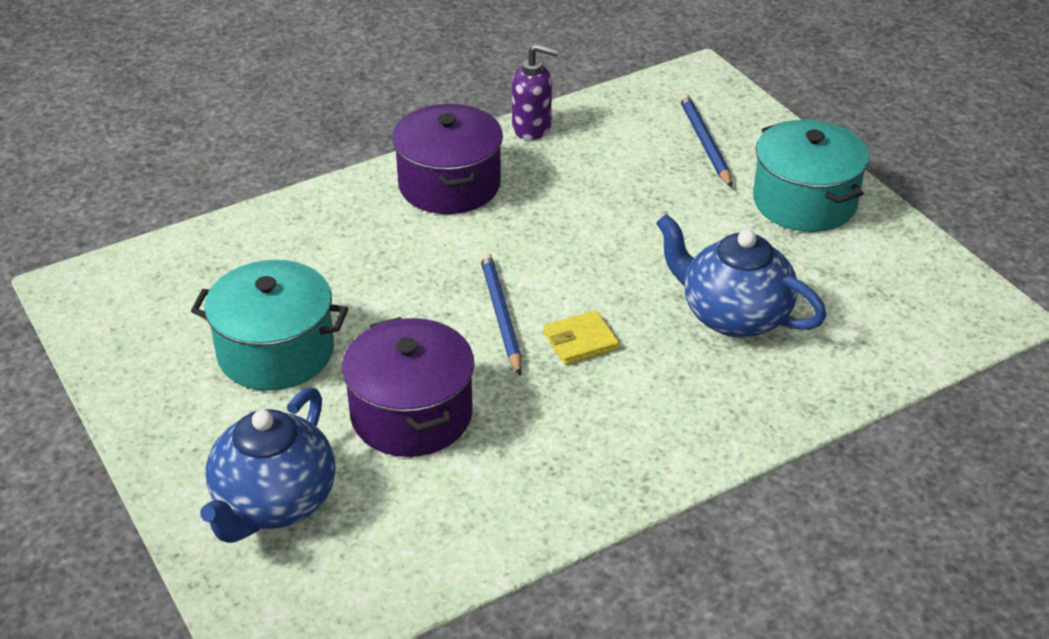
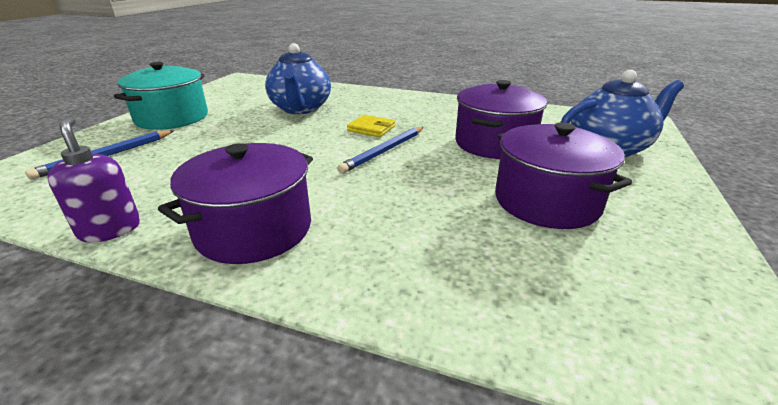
camera: 130 degrees left, 10 degrees down
(276, 352) = (546, 201): turquoise pot -> purple pot

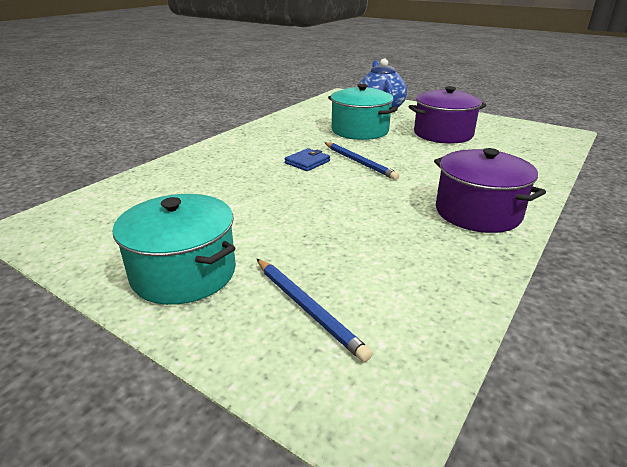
camera: 75 degrees left, 0 degrees up
(110, 229) = (483, 274): purple soap dispenser -> none
(301, 109) = (224, 188): blue teapot -> none
(371, 128) = (307, 162): yellow wallet -> blue wallet
(494, 143) = (360, 130): purple pot -> turquoise pot

